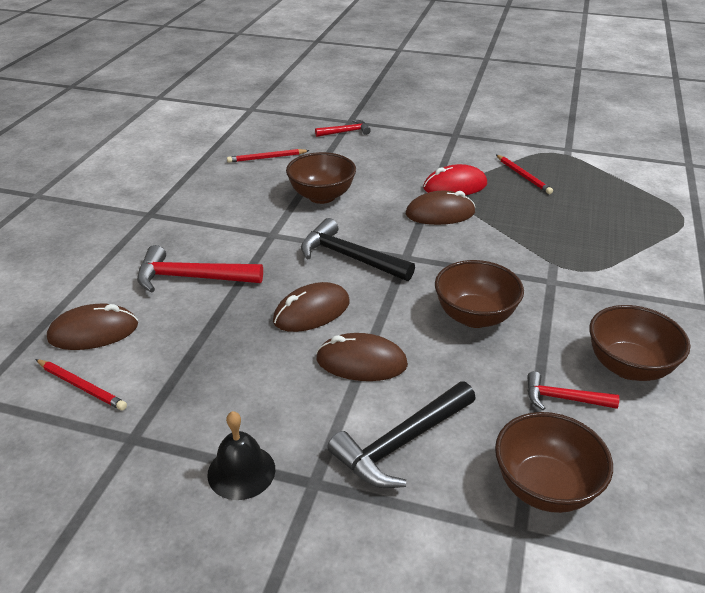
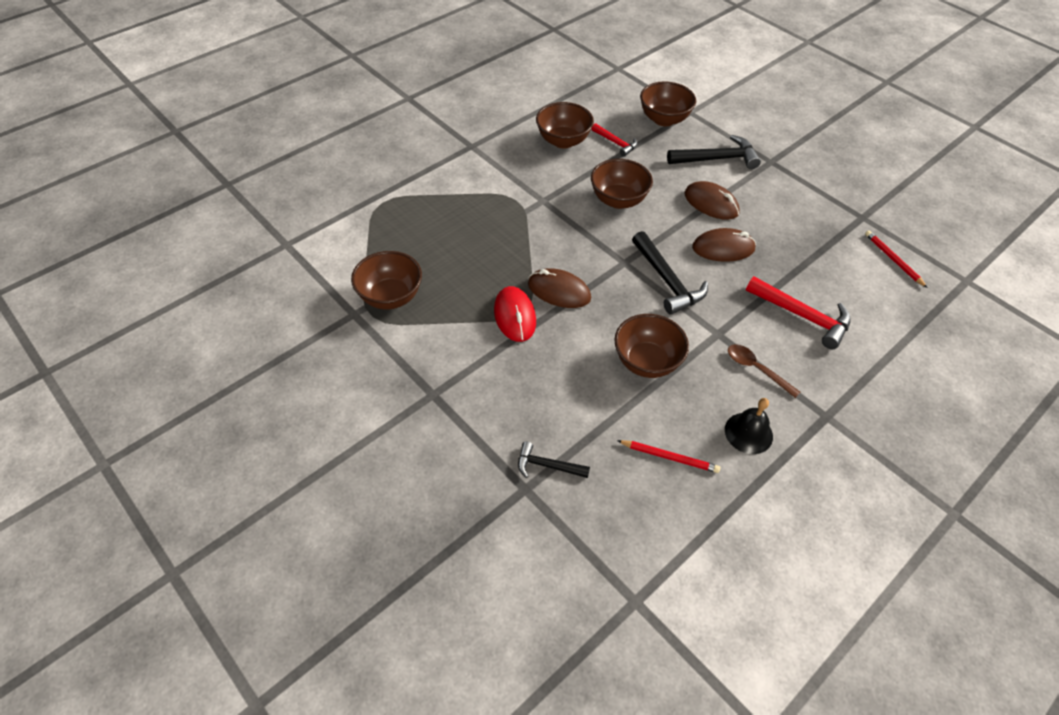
camera: 150 degrees left, 15 degrees up
(93, 332) = (885, 298): brown mouse -> none
(223, 222) = (756, 369): none -> brown spoon
(241, 471) = (806, 179): black bell -> black bell (748, 433)
(345, 132) = (547, 466): red hammer -> black hammer
(455, 186) = (514, 316): red mouse -> red mouse turned 60 degrees clockwise
(523, 176) = (441, 299): red pencil -> none
(560, 165) = (390, 297): none -> brown bowl

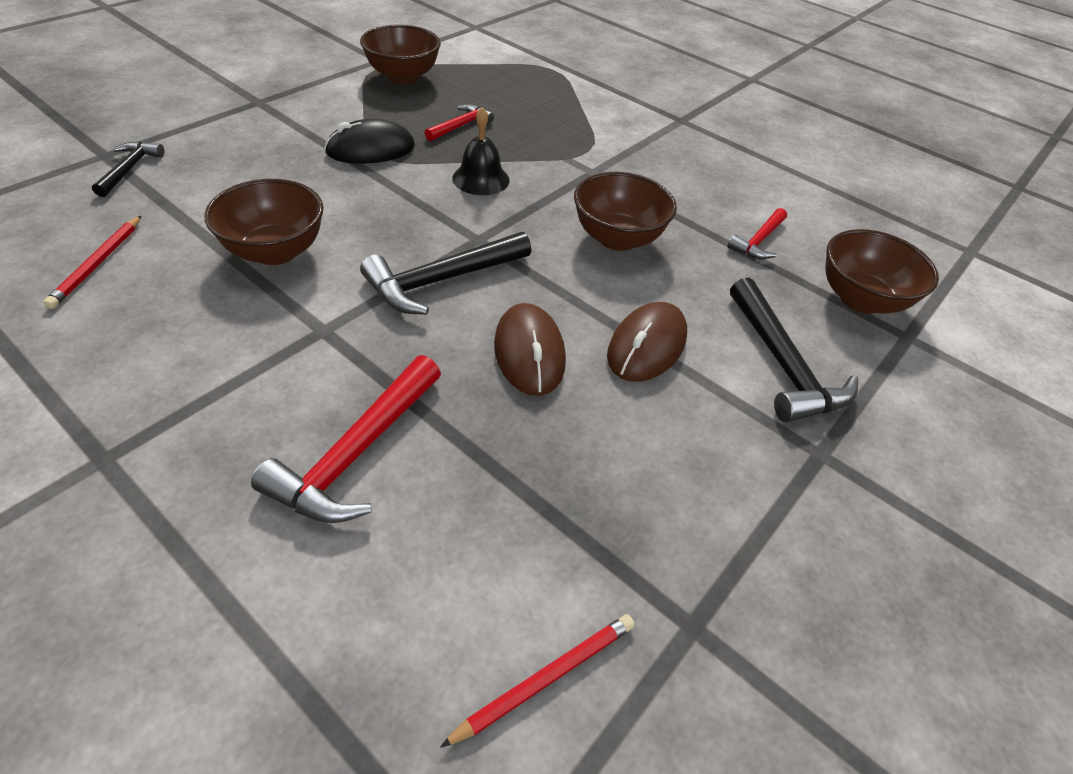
camera: 80 degrees right, 5 degrees down
(478, 264) = (460, 126): none -> red hammer
(514, 316) = (371, 149): red mouse -> black mouse
(559, 291) = (415, 182): brown mouse -> none
(563, 141) = (733, 191): brown bowl -> none
(748, 433) = (107, 348): black bell -> black bell (481, 179)
(756, 369) = (236, 371): brown spoon -> none

